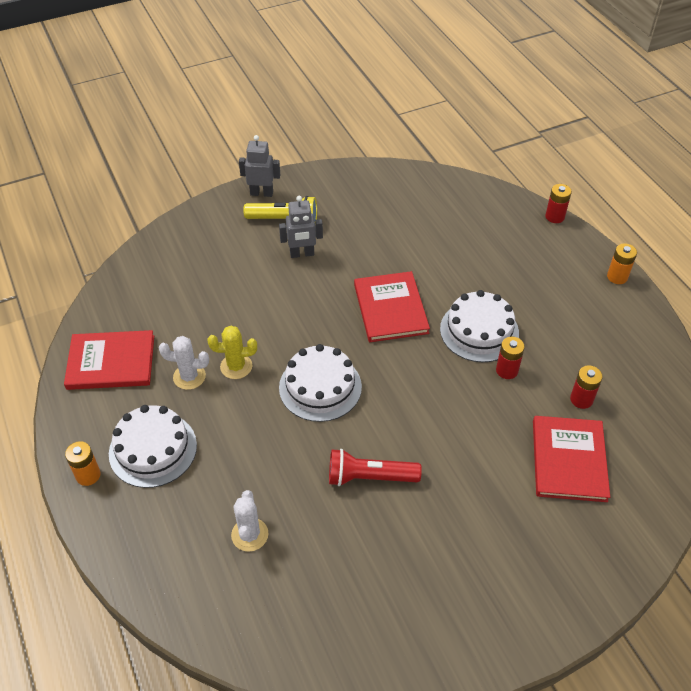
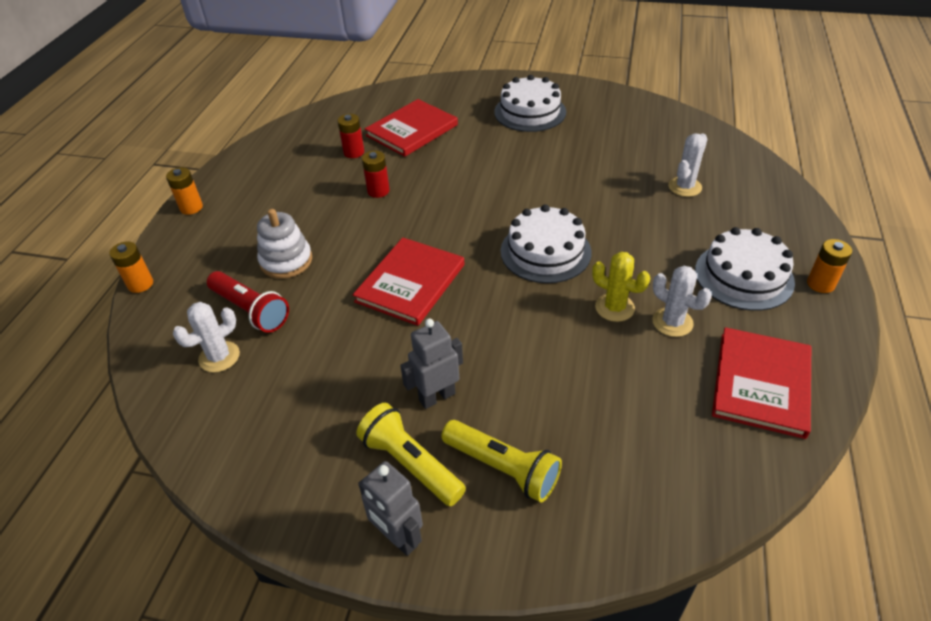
camera: 140 degrees left, 5 degrees down
(111, 362) = (761, 383): red book -> red book turned 75 degrees clockwise
(236, 241) = (502, 468): none -> yellow flashlight
(302, 254) = (437, 396): grey robot -> grey robot turned 60 degrees counterclockwise
(370, 477) = (562, 179): red flashlight -> red flashlight (250, 310)
(445, 209) = (219, 357): none -> white cactus
(479, 331) = (359, 226): white cake -> white cake (530, 112)
(491, 278) = (286, 261): none -> white stacking toy
(554, 217) = (140, 284): red battery -> orange battery

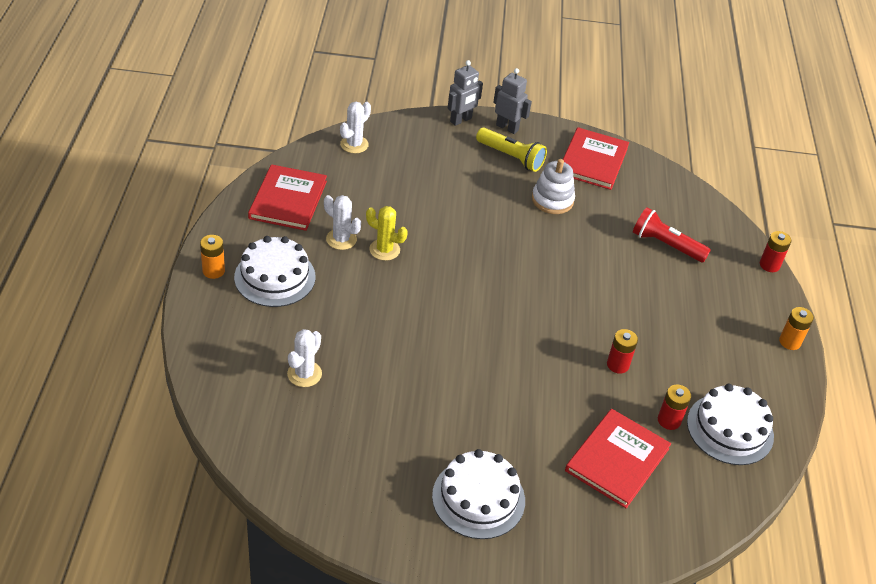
camera: 165 degrees right, 0 degrees up
(140, 284) = (769, 265): orange battery -> red battery
(219, 357) = (666, 213): white cactus -> white cactus (354, 144)
(286, 261) = (664, 286): white stacking toy -> white stacking toy (552, 200)
(410, 283) = (550, 268): red book -> red book (593, 161)
(437, 396) = (505, 190): grey robot -> grey robot (461, 120)
(502, 468) = (456, 156): yellow flashlight -> none
(545, 251) = (442, 298): white cake -> white cake (730, 429)

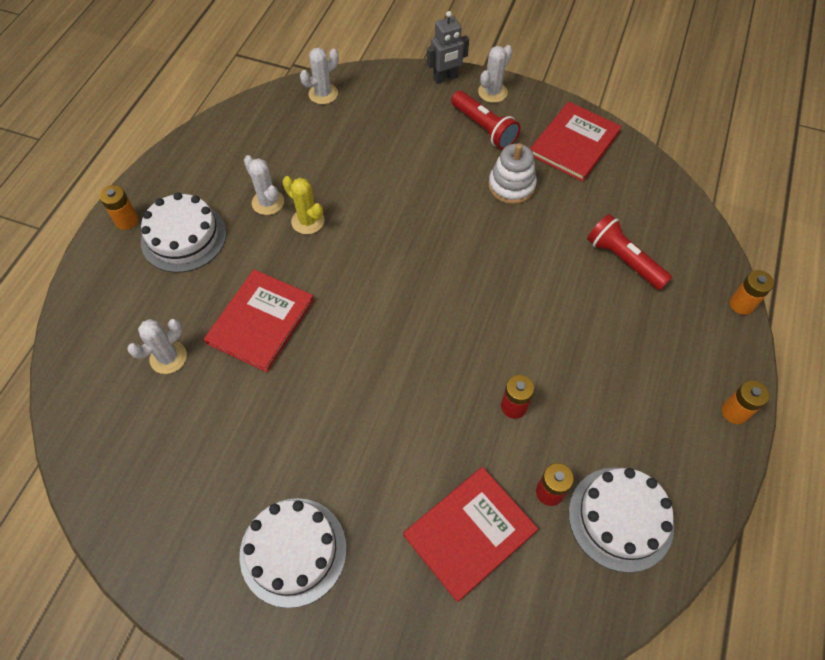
camera: 20 degrees right, 15 degrees up
(288, 200) = (232, 149): red book -> red book (260, 321)
(507, 127) = (492, 92): grey robot -> white cactus
(511, 157) = (484, 128): yellow flashlight -> red flashlight
(769, 265) = (741, 304): red battery -> orange battery

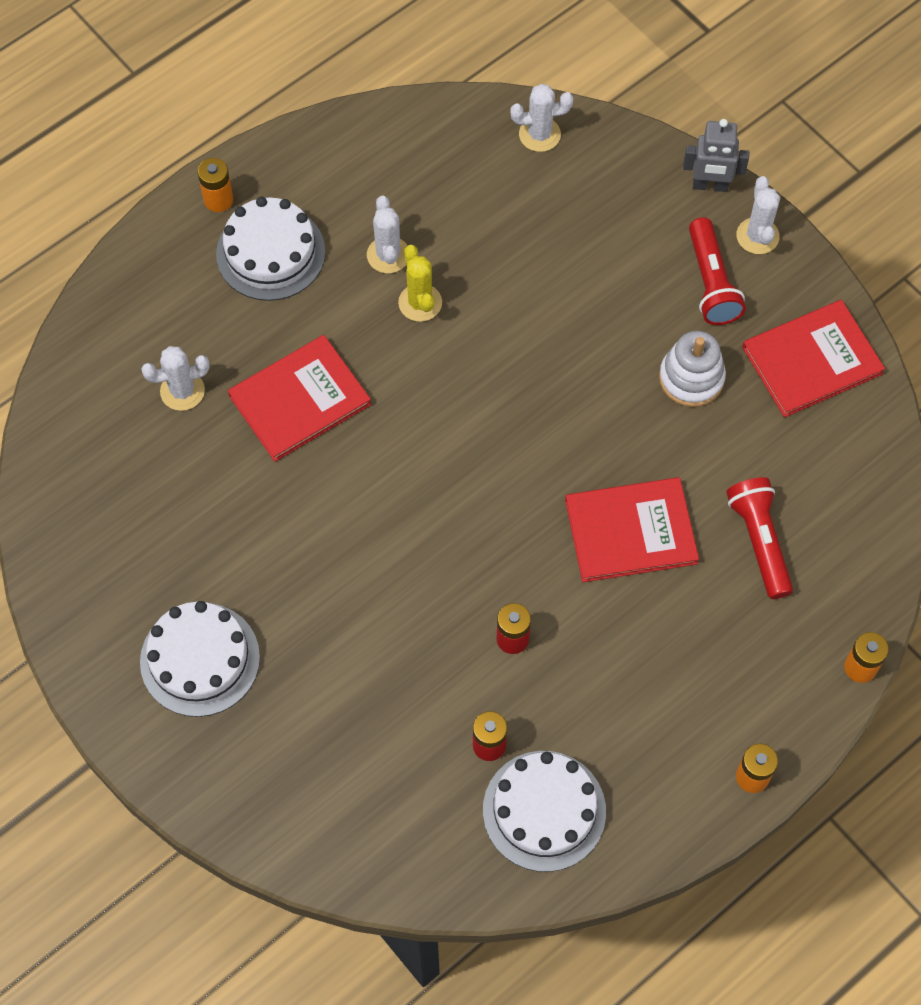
camera: 30 degrees right, 5 degrees up
(469, 533) = (381, 738): red book -> red book (630, 531)
(492, 92) = (757, 236): white cactus -> white cactus turned 75 degrees counterclockwise

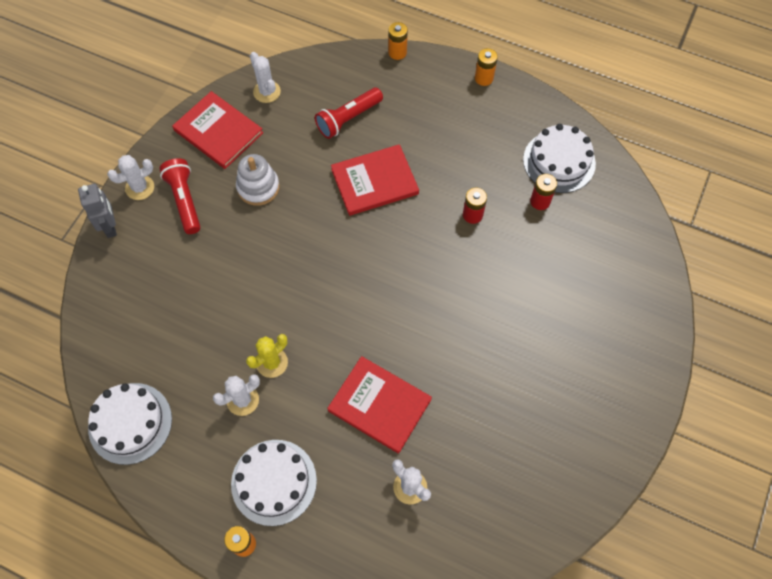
camera: 115 degrees left, 0 degrees up
(200, 659) = (583, 378): white cake -> white cake (130, 423)
(539, 134) = (104, 344): white cactus -> white cactus (267, 92)
(630, 531) = (374, 182): red book -> red book turned 75 degrees counterclockwise
(711, 282) = (184, 201): red flashlight -> red flashlight turned 75 degrees counterclockwise

